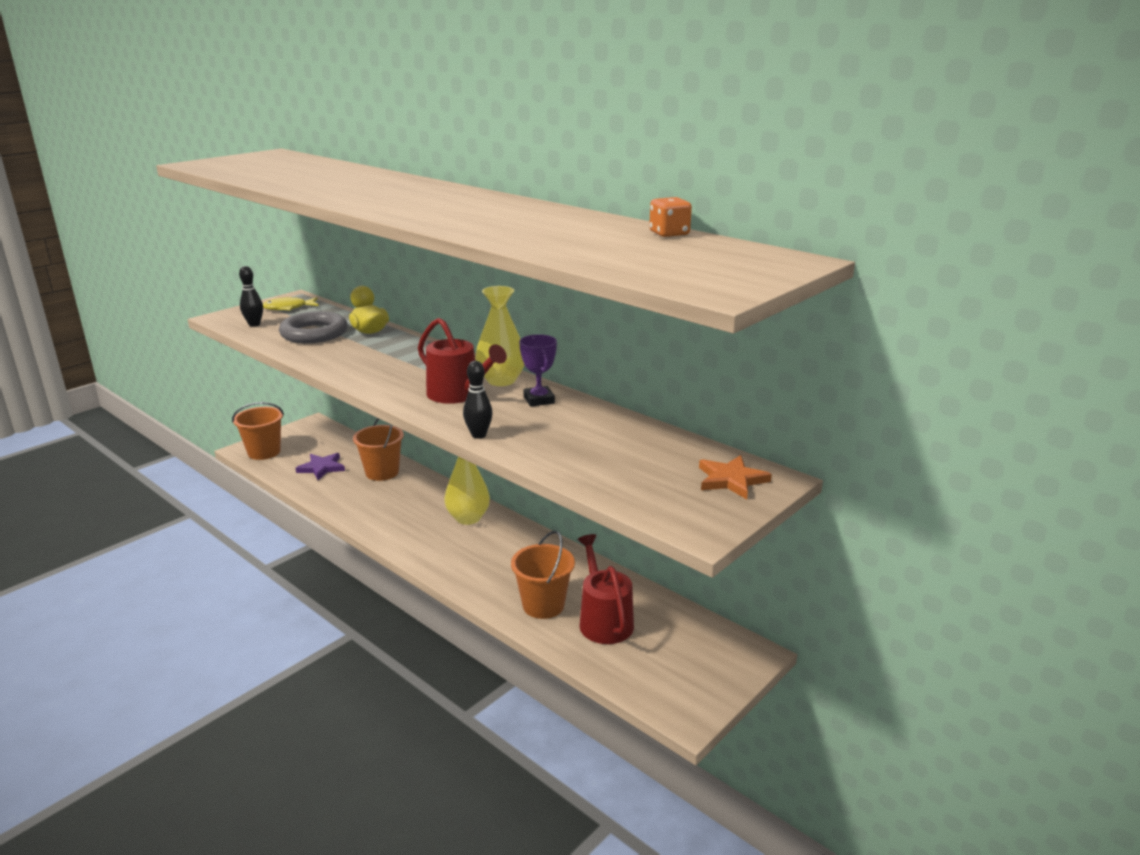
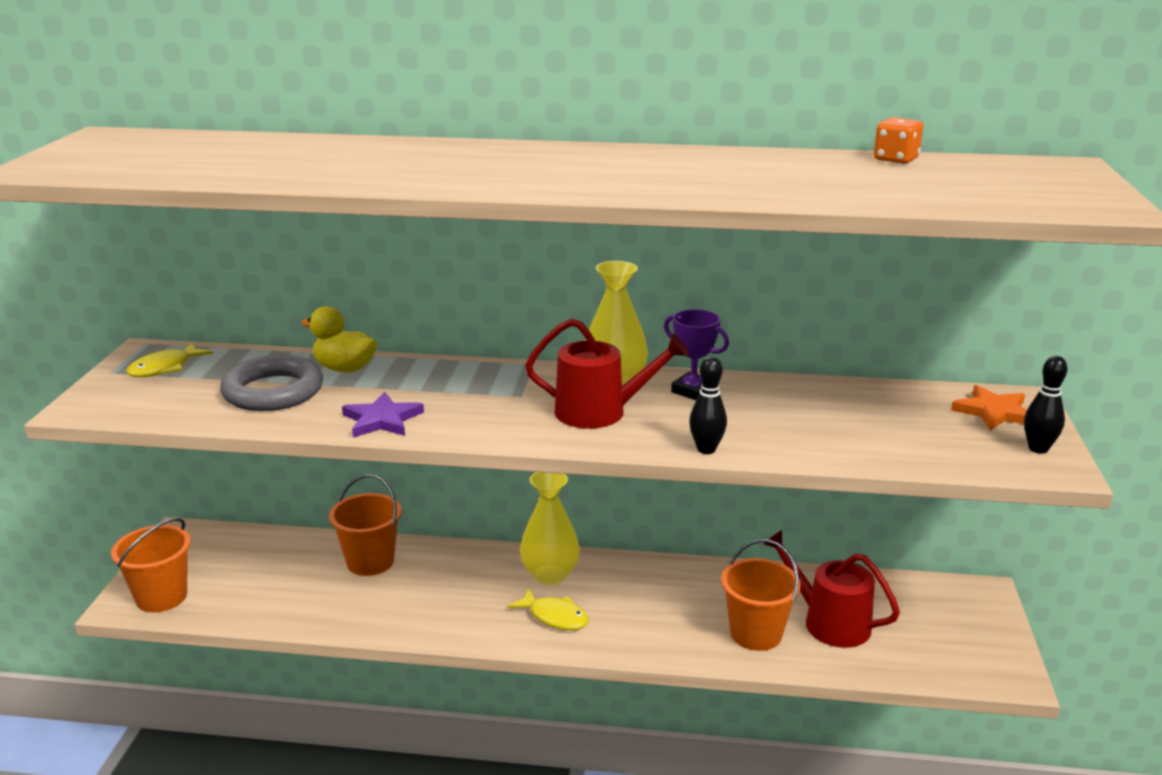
camera: 35 degrees left, 0 degrees up
(254, 324) = (158, 404): black bowling pin -> black bowling pin (1038, 449)
(321, 468) = (279, 586): purple star -> purple star (382, 420)
(437, 542) = (555, 617): none -> yellow fish

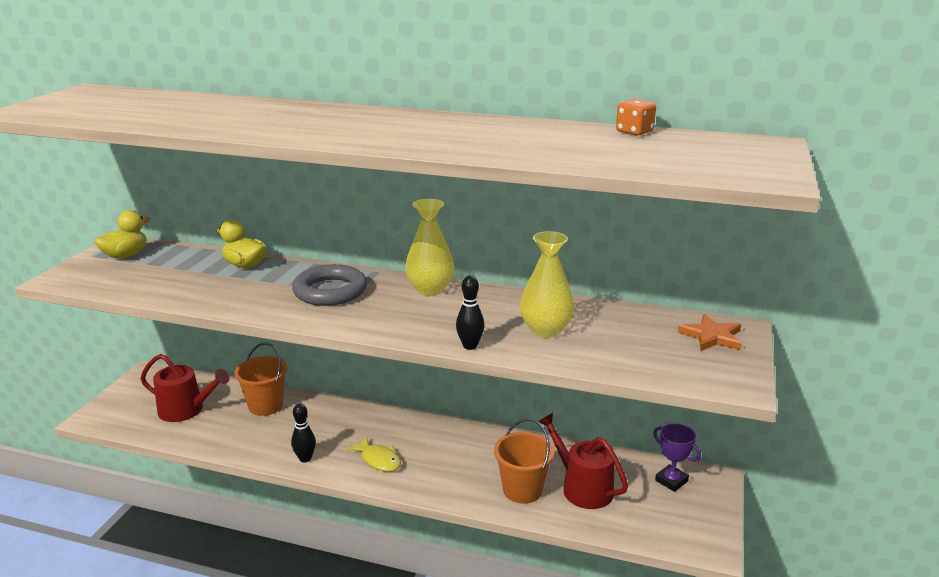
camera: 10 degrees right, 0 degrees up
(161, 597) = (117, 416): orange bucket -> none
(164, 368) = (126, 255): yellow fish -> yellow duck
(273, 391) = (187, 277): grey ring -> grey ring (330, 291)
(382, 420) = (249, 304): purple star -> none
(550, 574) = (388, 428): yellow vase -> yellow vase (545, 330)
(599, 412) = (406, 311): red watering can -> red watering can (186, 410)
(693, 391) = (484, 301): purple trophy -> purple trophy (671, 481)
(1038, 449) = (732, 369): black bowling pin -> black bowling pin (305, 458)

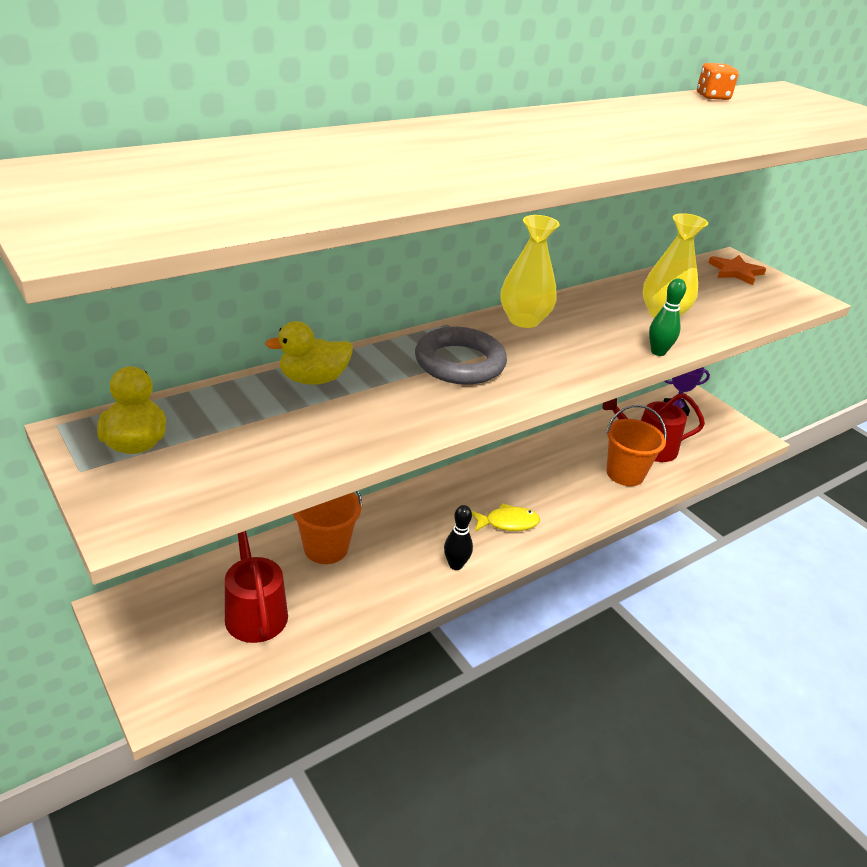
camera: 55 degrees left, 10 degrees up
(186, 410) = (254, 610): red watering can -> red watering can turned 75 degrees counterclockwise
(470, 346) = (658, 352): black bowling pin -> green bowling pin

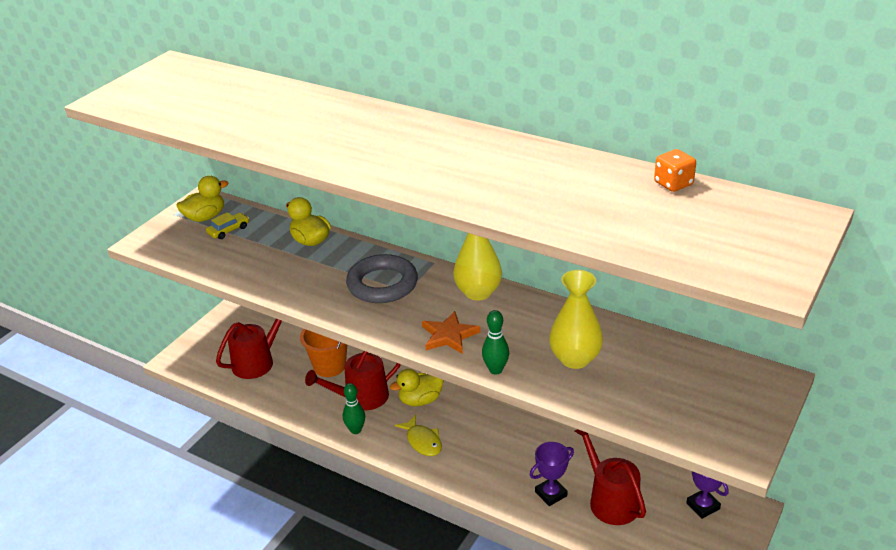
camera: 70 degrees right, 0 degrees up
(203, 432) = (228, 230): none -> yellow car
(404, 542) = (361, 397): none -> red watering can
(443, 501) = (420, 400): none -> yellow duck
(455, 565) = (355, 430): black bowling pin -> green bowling pin
(625, 474) = (551, 494): orange bucket -> purple trophy
(735, 272) = (741, 388): orange star -> orange star (449, 335)

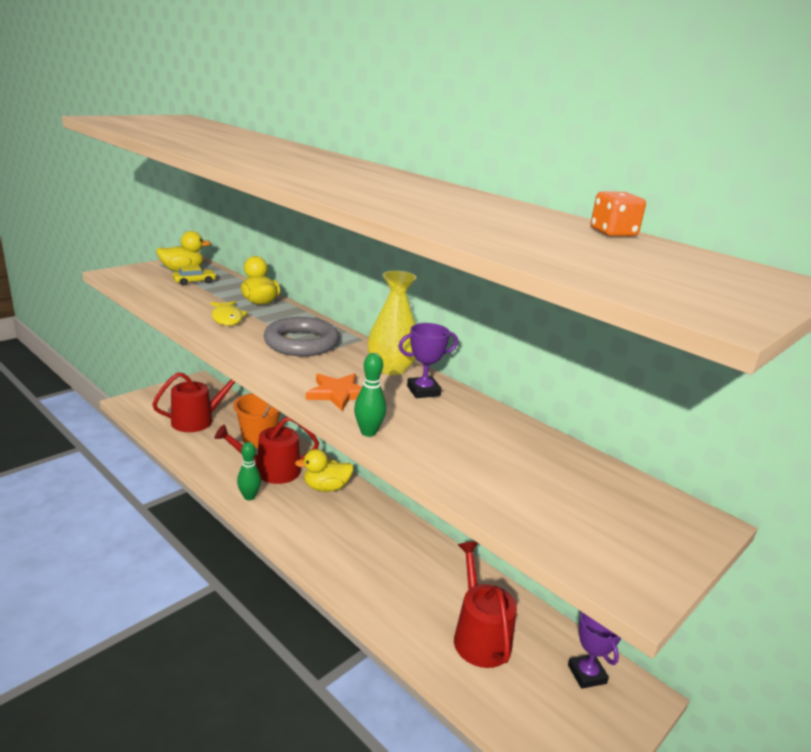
camera: 10 degrees right, 10 degrees down
(422, 441) = (308, 523): yellow fish -> yellow fish (227, 318)
(551, 494) = (415, 611): purple trophy -> purple trophy (423, 391)
(575, 359) = (463, 443): yellow vase -> none

